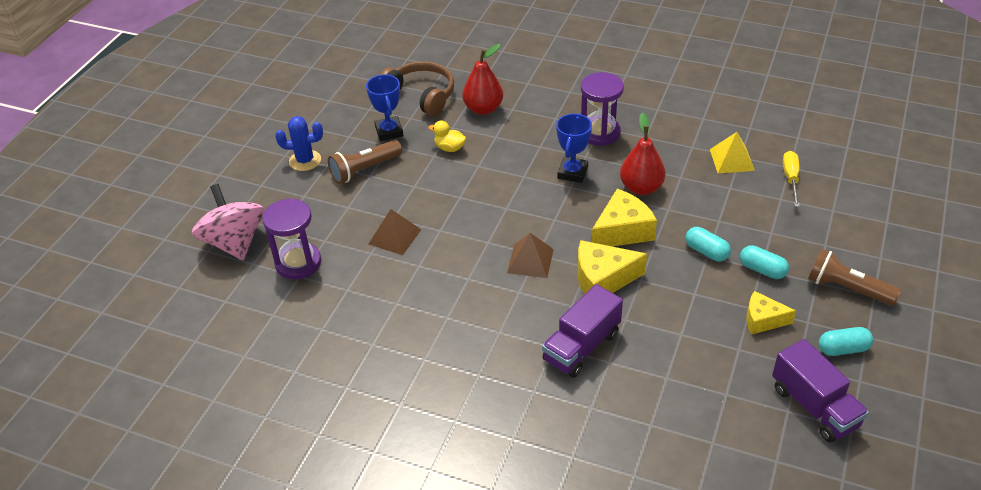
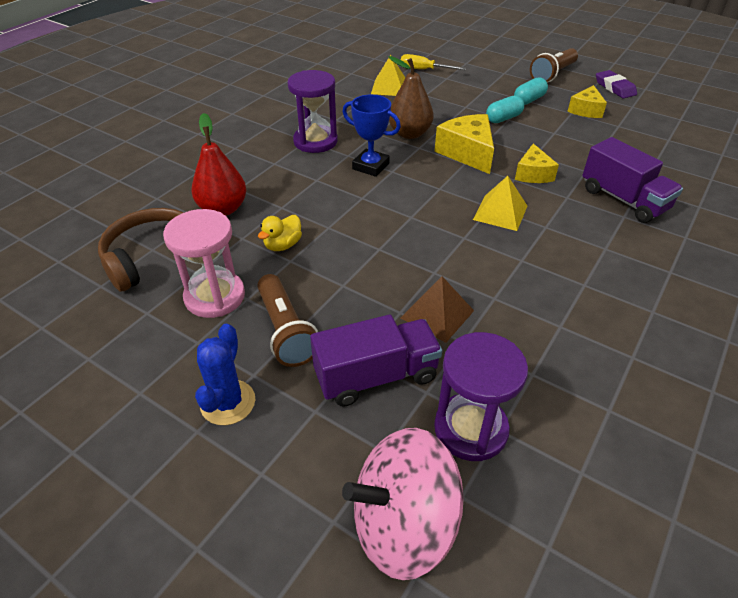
camera: 80 degrees left, 0 degrees up
(389, 131) = (215, 296): blue trophy -> pink hourglass
(530, 261) = (500, 212): brown pyramid -> yellow pyramid
(602, 279) = (533, 174): yellow cheese -> yellow cheese, size x0.64
(641, 188) = (409, 134): red pear -> brown pear
(814, 406) = (674, 108): purple truck -> purple truck (376, 376)
(843, 349) = (615, 88): turquoise capsule -> purple eraser

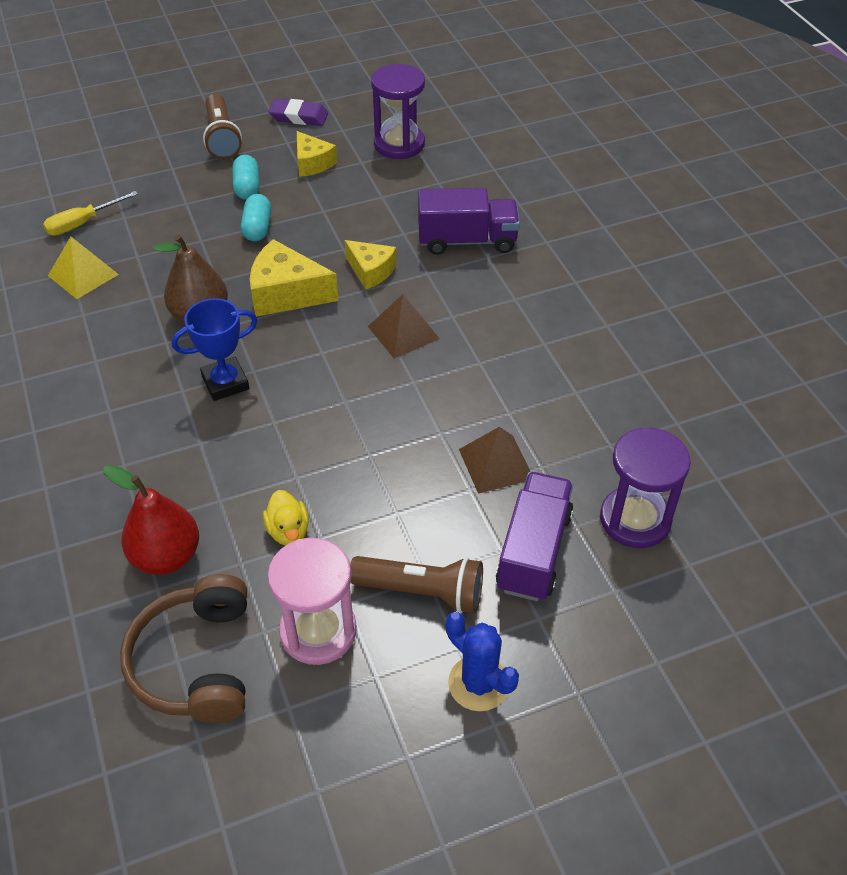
camera: 55 degrees left, 5 degrees up
(315, 141) = (121, 403): purple hourglass -> purple hourglass (399, 144)
(403, 525) = (690, 616): pink spinning top -> none
(500, 212) = (403, 332): yellow pyramid -> brown pyramid

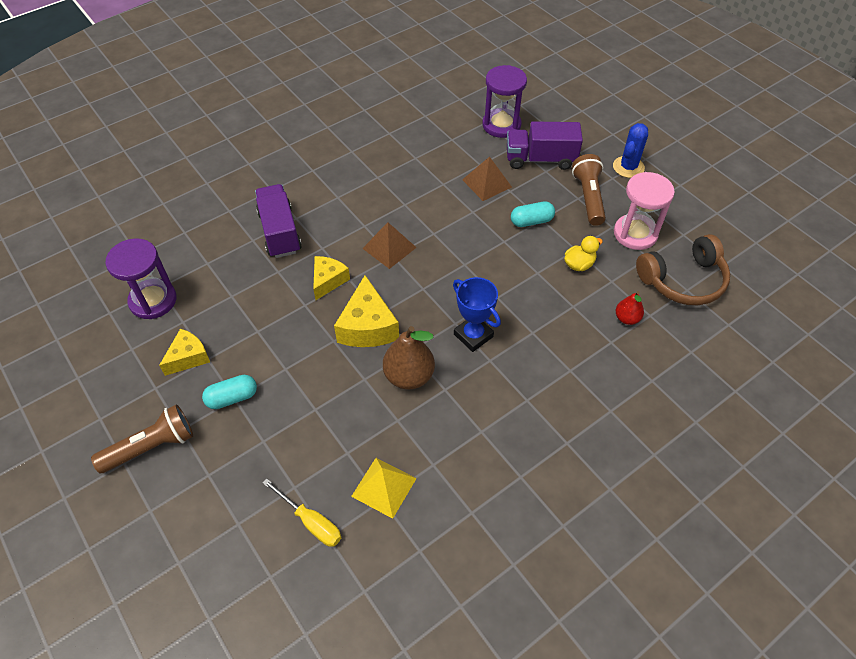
camera: 105 degrees left, 5 degrees up
(166, 556) = (627, 318): red pear -> red pear, size x0.56
(257, 228) = (290, 371): turquoise capsule -> turquoise capsule (531, 221)
(299, 116) = (109, 390): purple eraser -> none

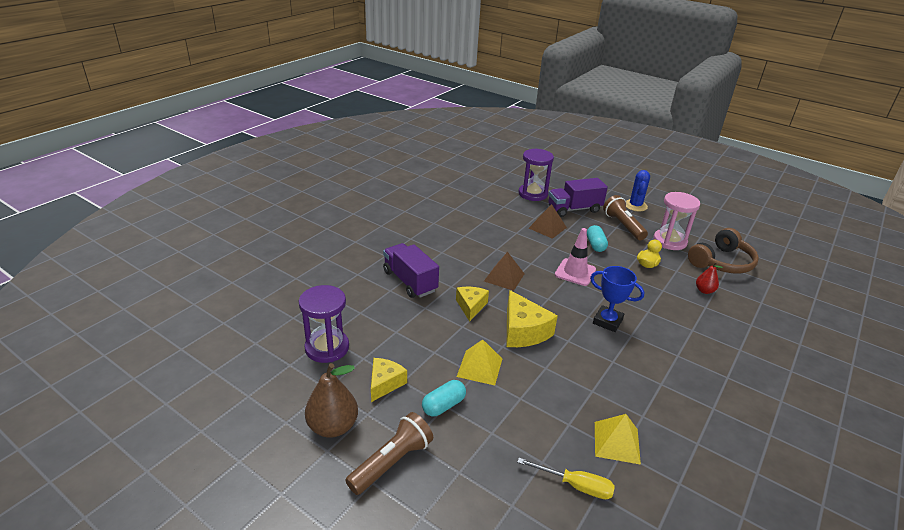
camera: 20 degrees left, 20 degrees down
(294, 361) = (480, 367): none -> yellow pyramid
(409, 376) = (579, 358): brown pear -> brown pear (333, 426)
(479, 257) = (575, 272): none -> pink traffic cone
(531, 221) = (595, 245): turquoise capsule -> turquoise capsule turned 60 degrees counterclockwise

